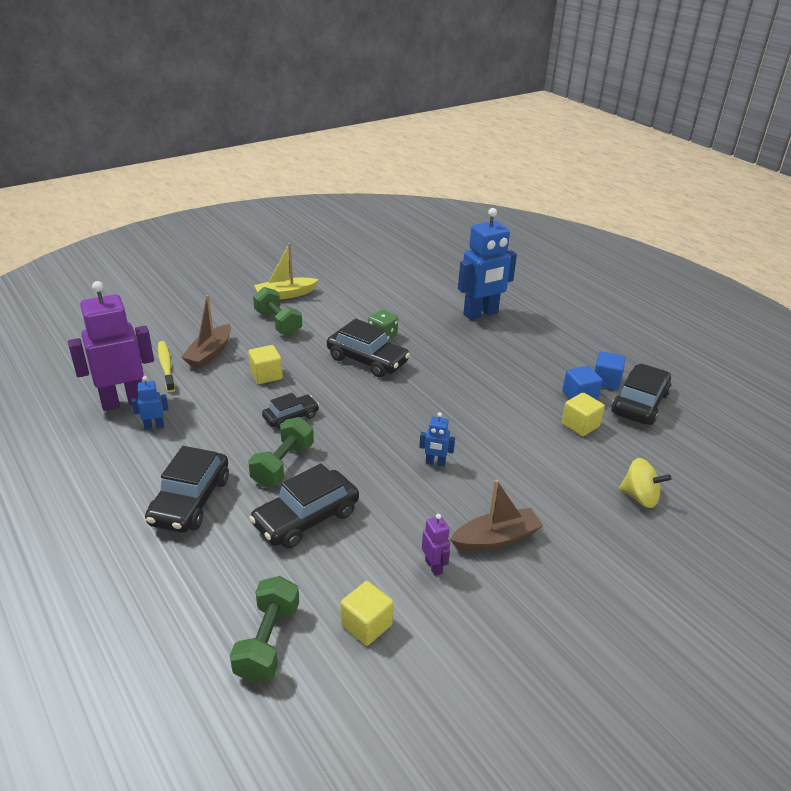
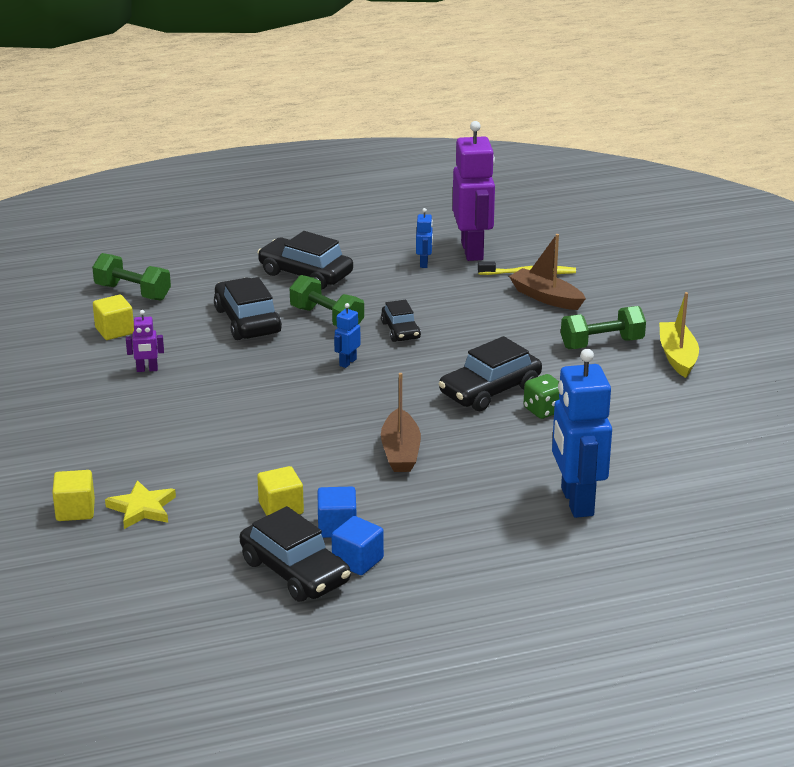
camera: 110 degrees right, 5 degrees down
(266, 375) = (486, 325): yellow cube -> yellow cube (75, 510)
(435, 463) = (277, 397): blue robot -> blue robot (347, 362)
(496, 539) = (153, 407): brown boat -> brown boat (400, 452)
(639, 497) = (142, 508): yellow spinning top -> yellow star

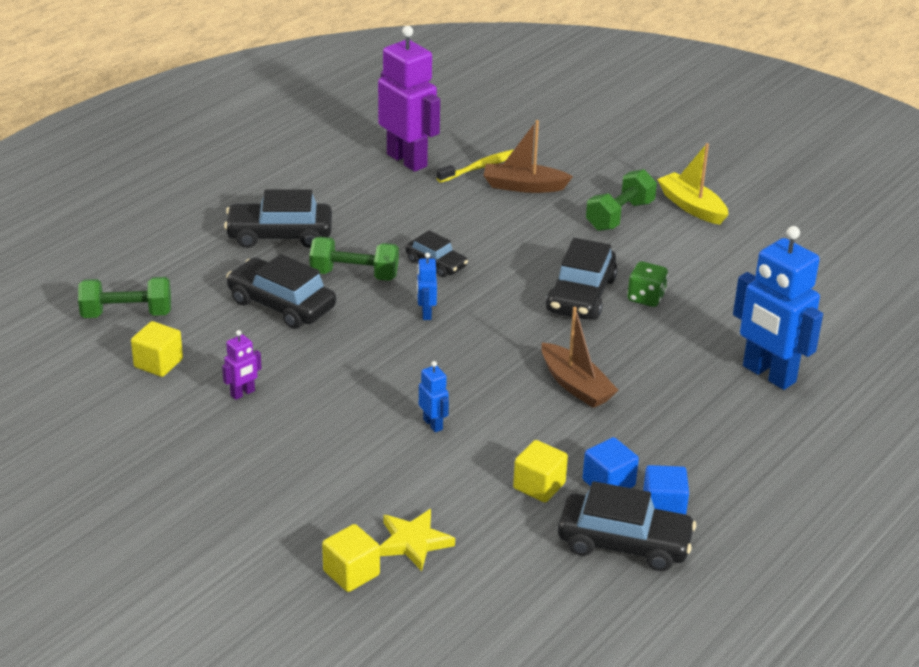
camera: 35 degrees left, 5 degrees up
(424, 263) = (378, 187): blue robot -> blue robot (433, 424)

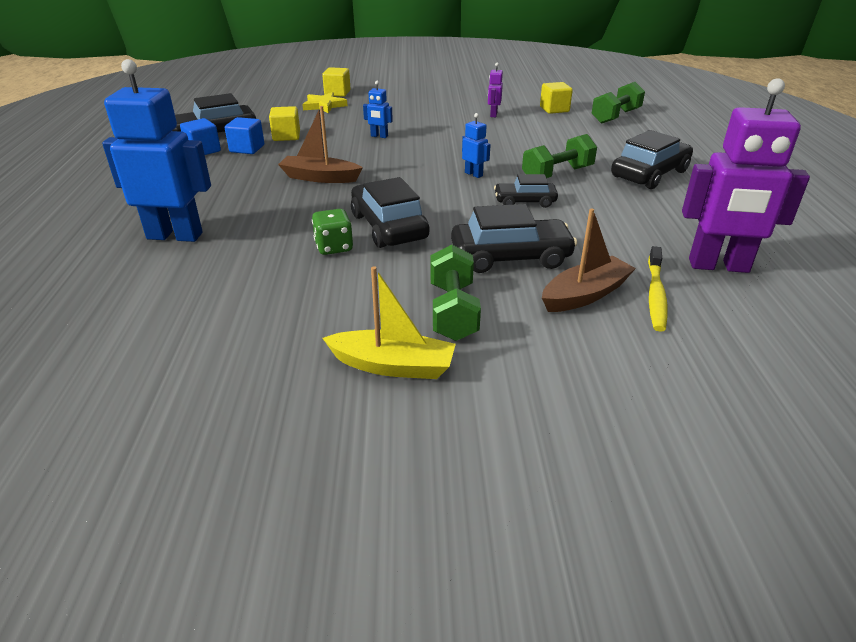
camera: 140 degrees right, 0 degrees up
(281, 304) = (559, 146): black car -> black car (510, 257)

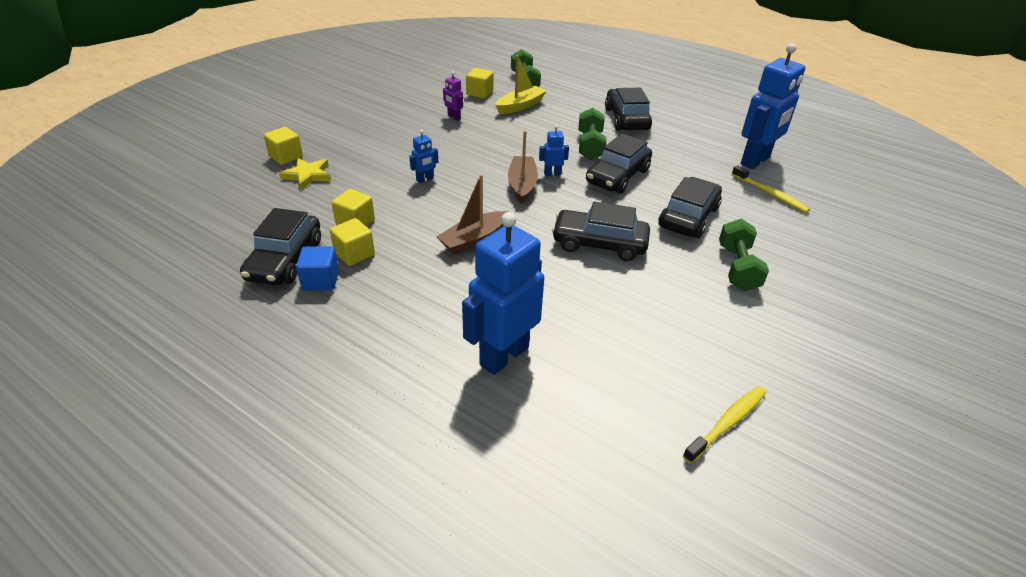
camera: 55 degrees left, 5 degrees up
(165, 371) = (727, 423): none -> yellow toothbrush
(247, 149) = (354, 254): blue cube -> yellow cube
(334, 247) = (608, 280): green dice -> none
(393, 365) = (783, 316): yellow boat -> yellow boat (520, 106)
(453, 311) = (737, 268): green dumbbell -> green dumbbell turned 60 degrees clockwise
(524, 201) = (617, 176): black car -> black car, size x1.67
(585, 295) = (753, 215): brown boat -> brown boat (522, 185)
(718, 266) = (755, 161): purple robot -> blue robot

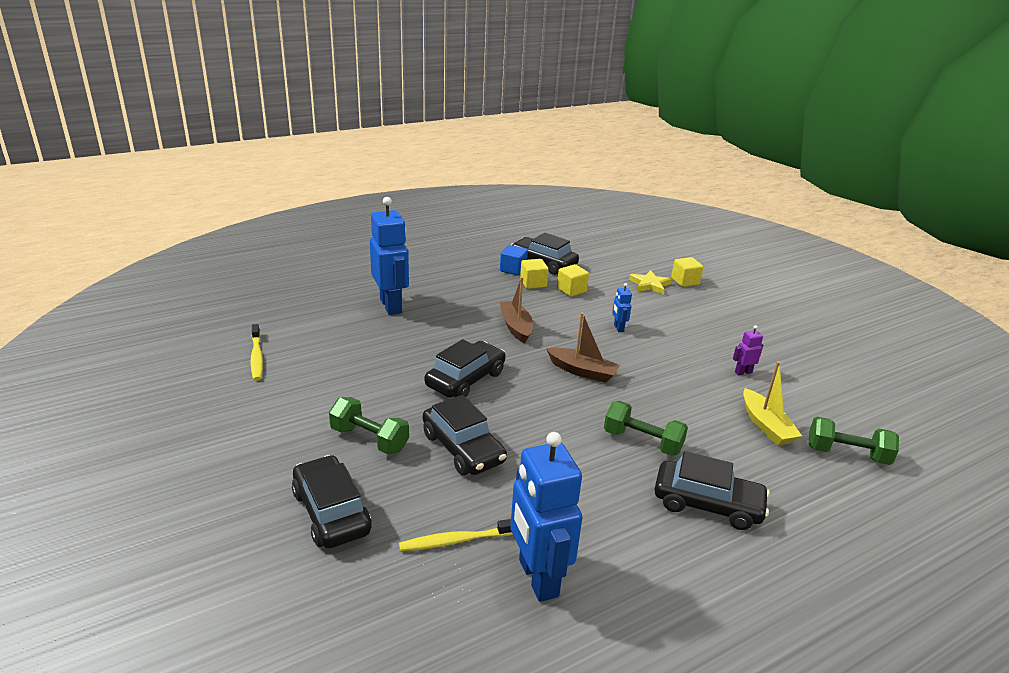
camera: 115 degrees right, 10 degrees down
(479, 93) = (809, 407): yellow cube -> none
(552, 174) = (593, 394): blue robot -> none
(617, 176) = (566, 434): black car -> black car (331, 512)

